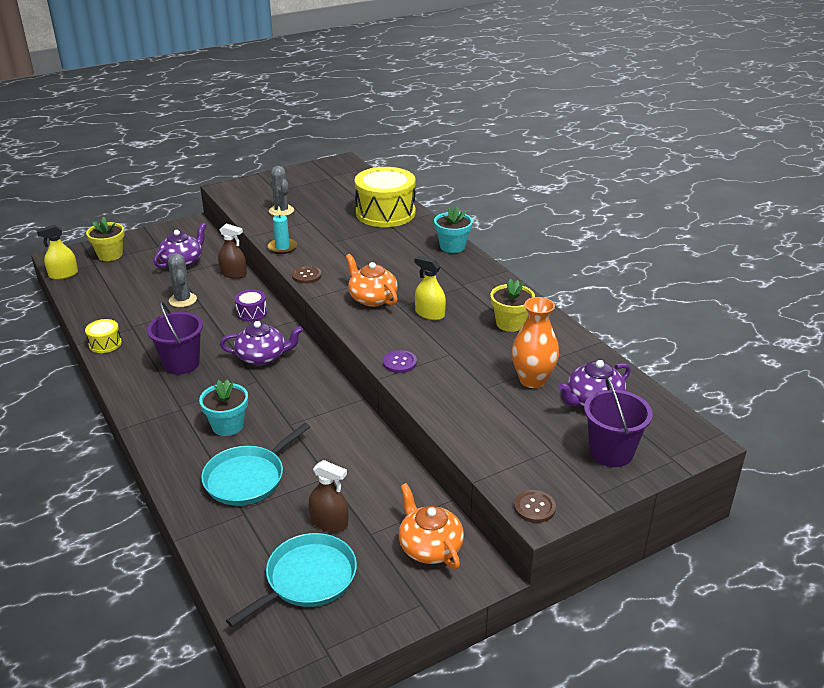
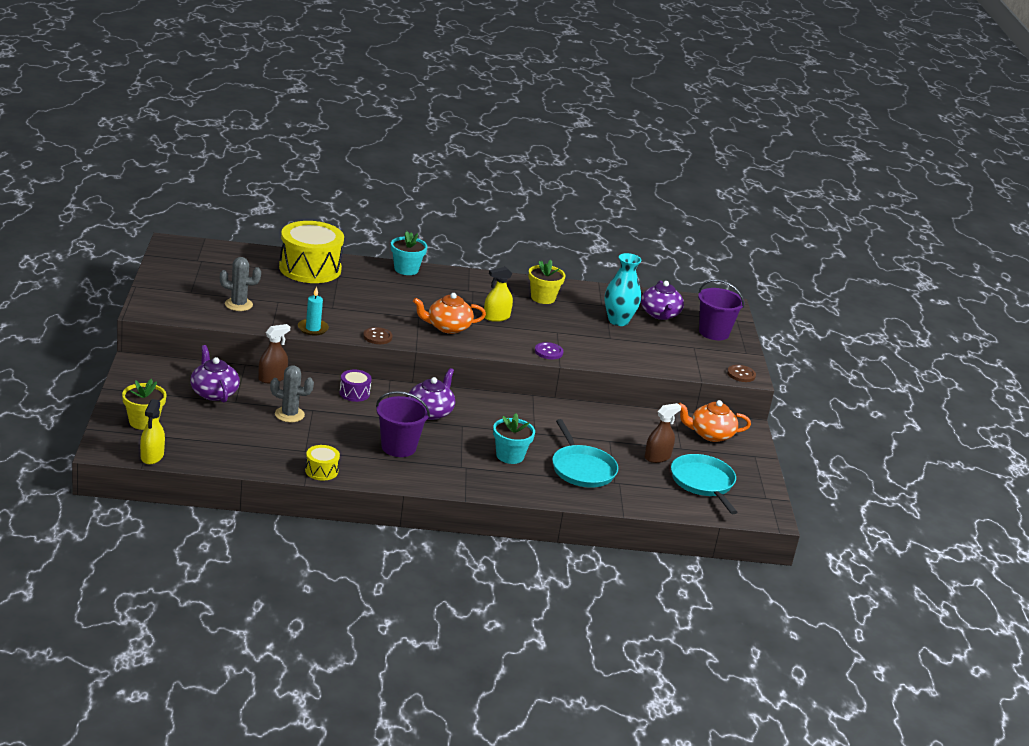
camera: 65 degrees left, 5 degrees down
(532, 380) = (618, 321): orange vase -> turquoise vase

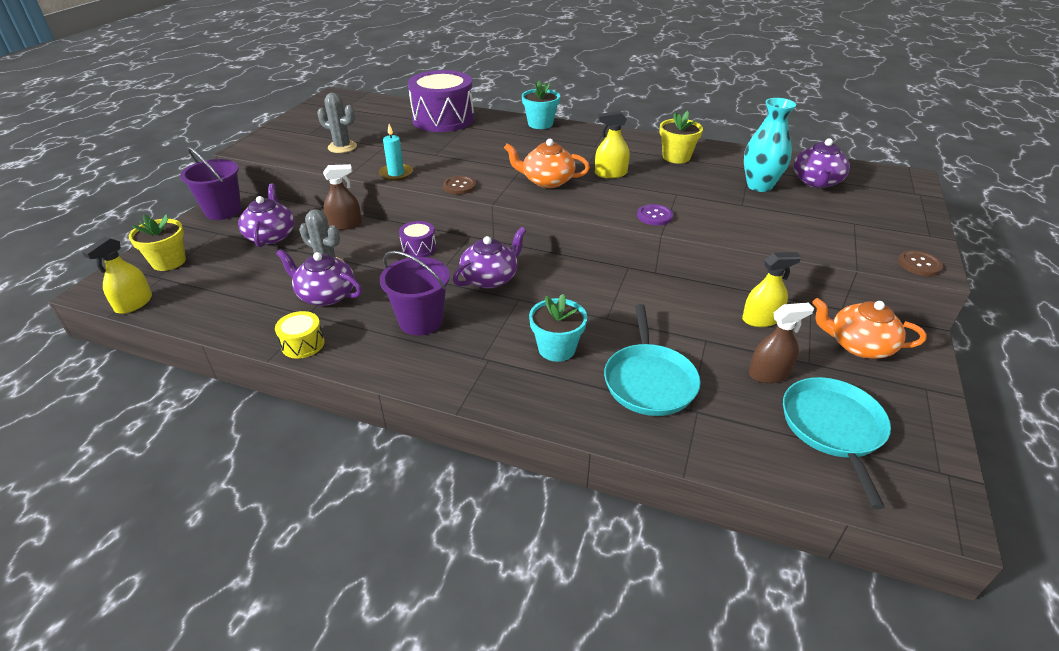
camera: 25 degrees right, 10 degrees up
(308, 436) = (326, 295): none -> purple teapot
(310, 268) = (443, 119): yellow drum -> purple drum
(642, 424) = (761, 319): none -> yellow spray bottle
(713, 332) = (885, 207): purple bucket -> purple bucket (223, 211)

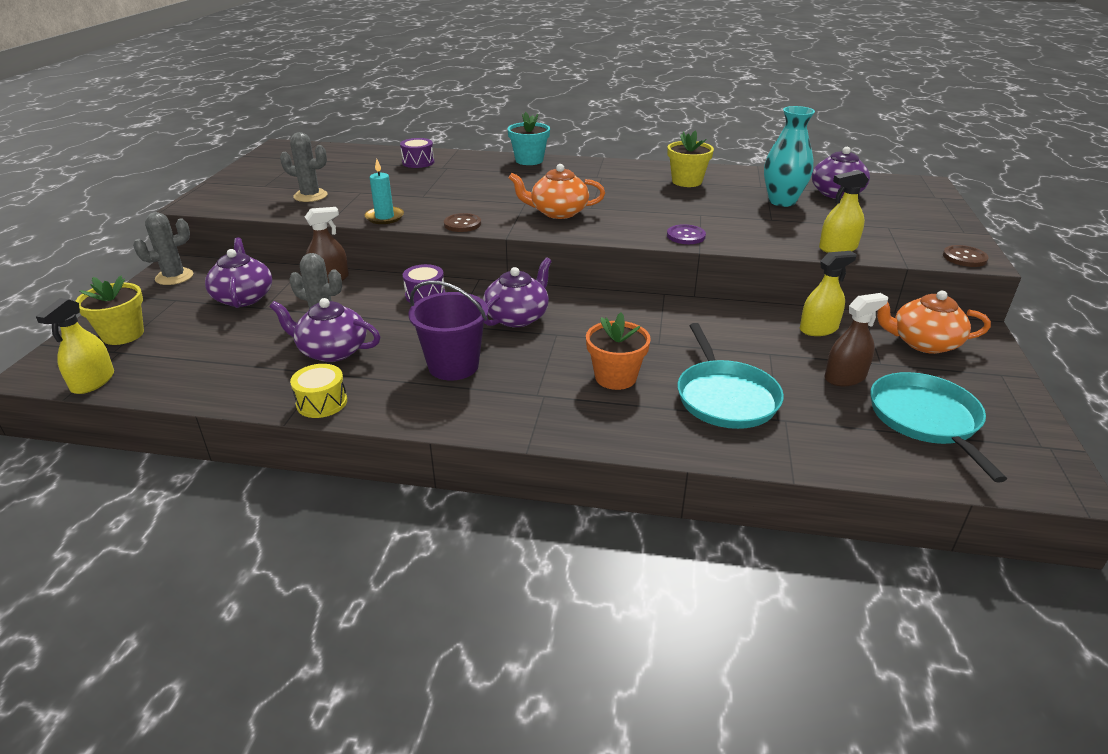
camera: 10 degrees left, 5 degrees down
(223, 211) = (174, 277): purple bucket -> grey cactus
(443, 119) = (418, 162): purple drum -> purple drum, size x0.45
(556, 349) = (615, 377): turquoise flower pot -> orange flower pot
(610, 174) = (624, 201): yellow spray bottle -> yellow spray bottle (838, 248)

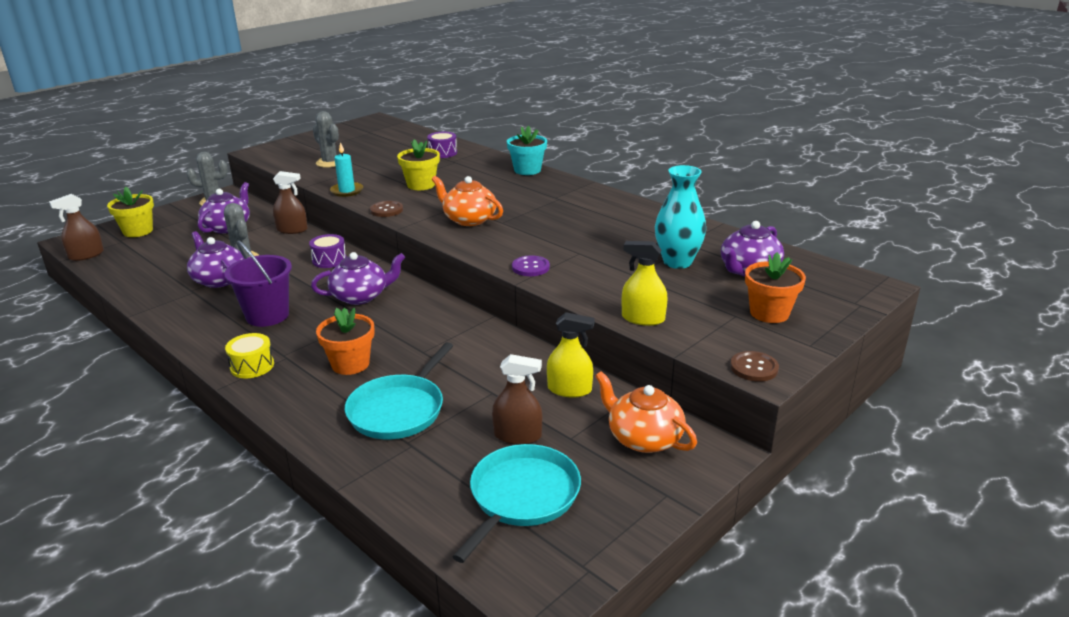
camera: 35 degrees right, 5 degrees down
(93, 382) = (86, 255): yellow spray bottle -> brown spray bottle
(322, 402) = (165, 310): yellow drum -> yellow drum (252, 366)
(687, 181) = (624, 221): yellow flower pot -> yellow flower pot (421, 185)
(904, 219) = (769, 313): none -> orange flower pot

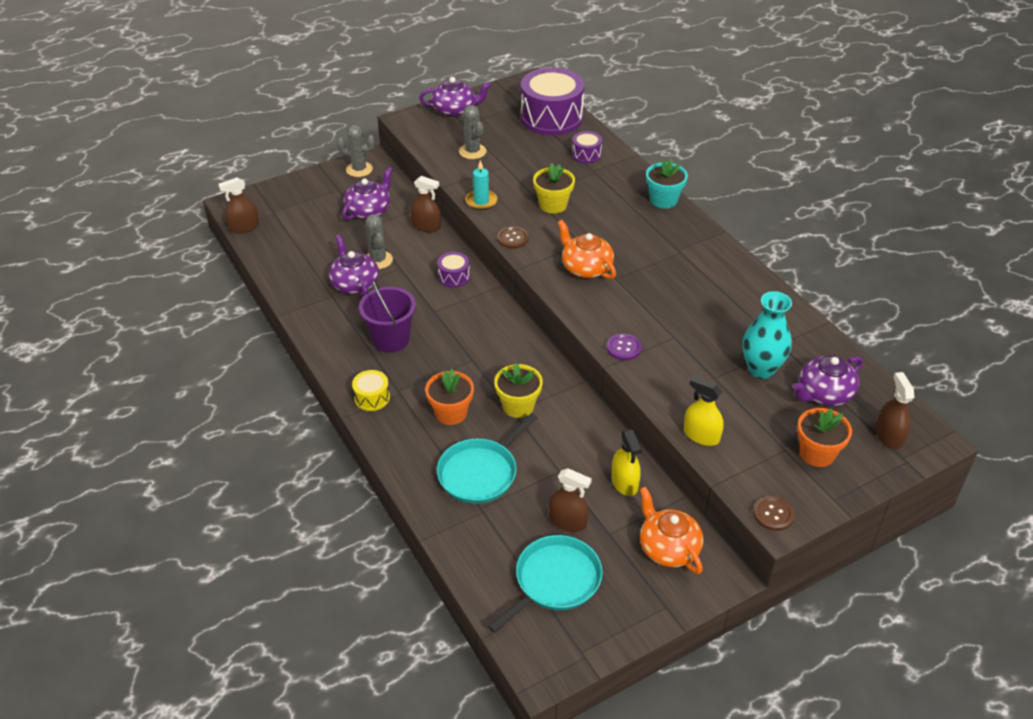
camera: 15 degrees right, 15 degrees up
(138, 231) = (289, 201): yellow flower pot -> yellow flower pot (518, 406)
(360, 296) = (473, 331): purple teapot -> purple teapot (455, 110)
(402, 136) = (551, 118): none -> purple drum
(569, 389) = (624, 482): yellow spray bottle -> yellow spray bottle turned 45 degrees clockwise
(830, 289) = (889, 436): none -> brown spray bottle

